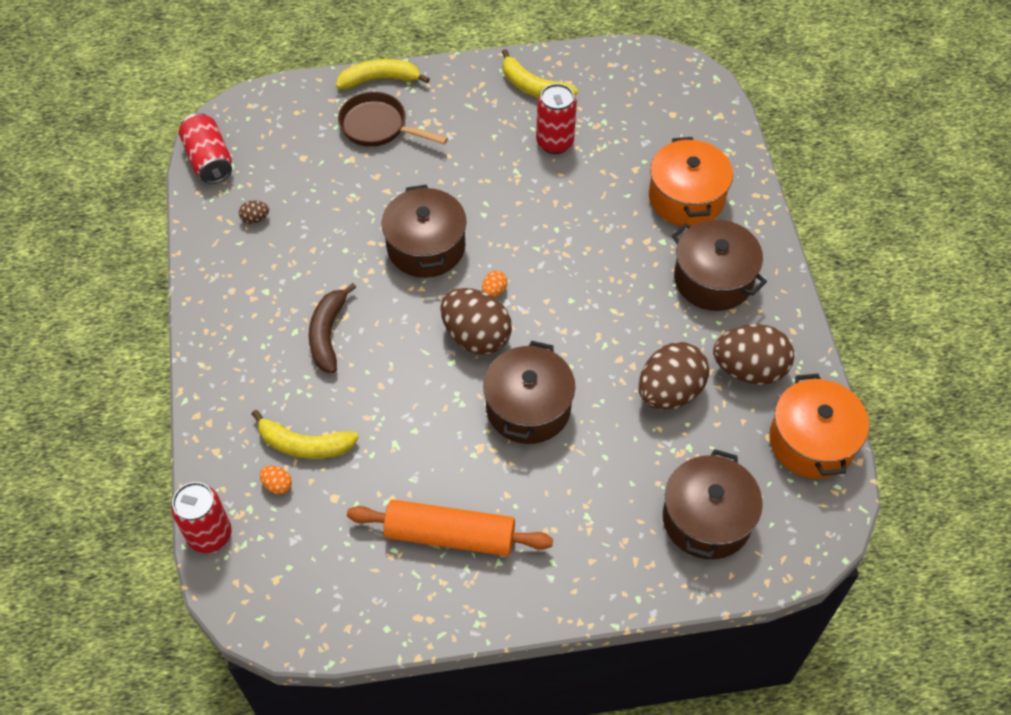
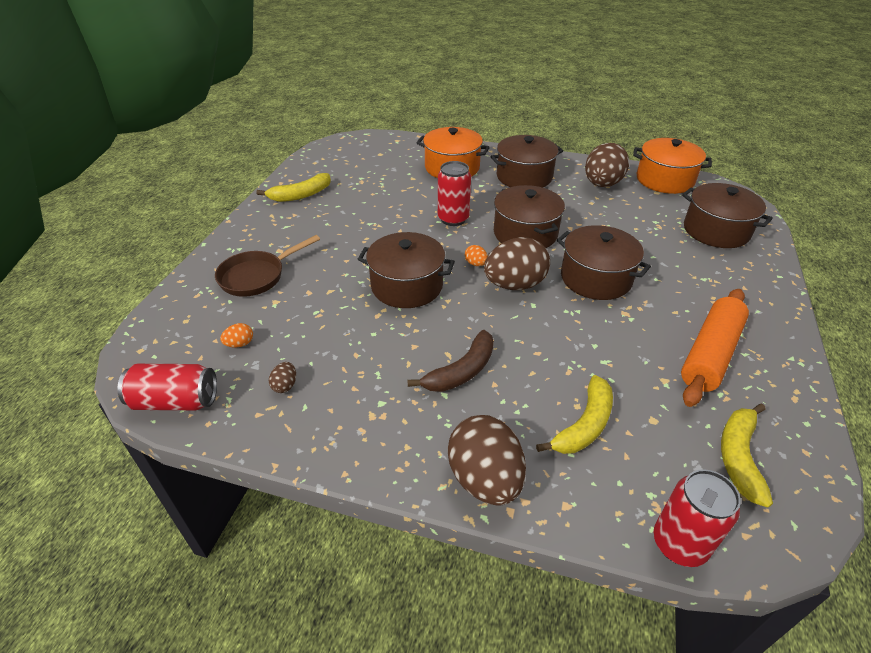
camera: 65 degrees left, 15 degrees down
(277, 485) = (627, 461): orange egg -> orange egg (240, 344)
(328, 334) = (461, 371): brown banana -> brown banana turned 75 degrees counterclockwise
(380, 79) = (207, 262): yellow banana -> yellow banana (739, 457)
(555, 142) = (360, 200): red can -> red can (453, 219)
(580, 318) = (525, 233): none -> brown pot
(669, 392) = (607, 216): brown egg -> brown egg (485, 479)

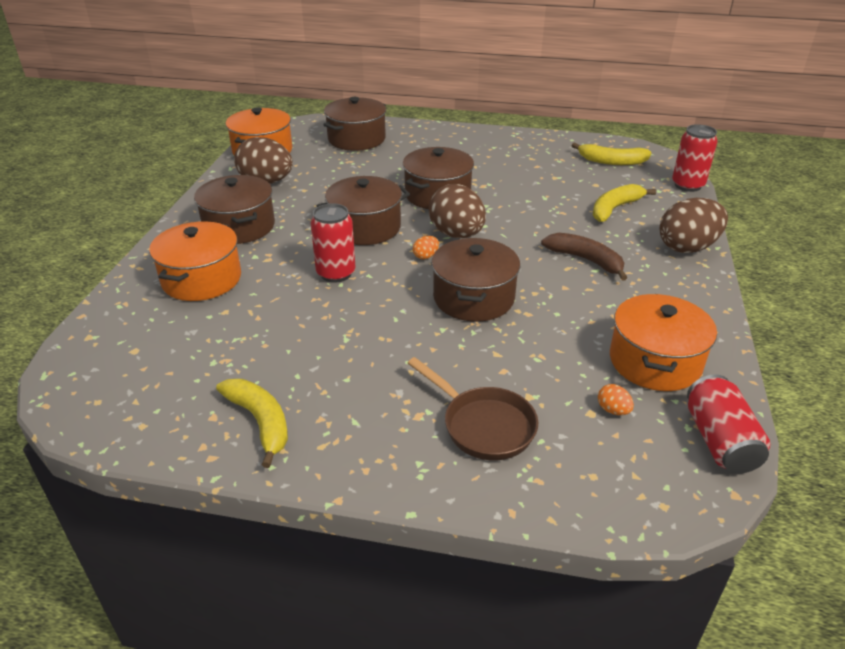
camera: 95 degrees left, 5 degrees down
(285, 385) = (655, 361): brown egg -> orange pot
(584, 425) = (615, 208): yellow banana -> yellow banana turned 75 degrees counterclockwise
(710, 354) = (520, 159): orange rolling pin -> none

